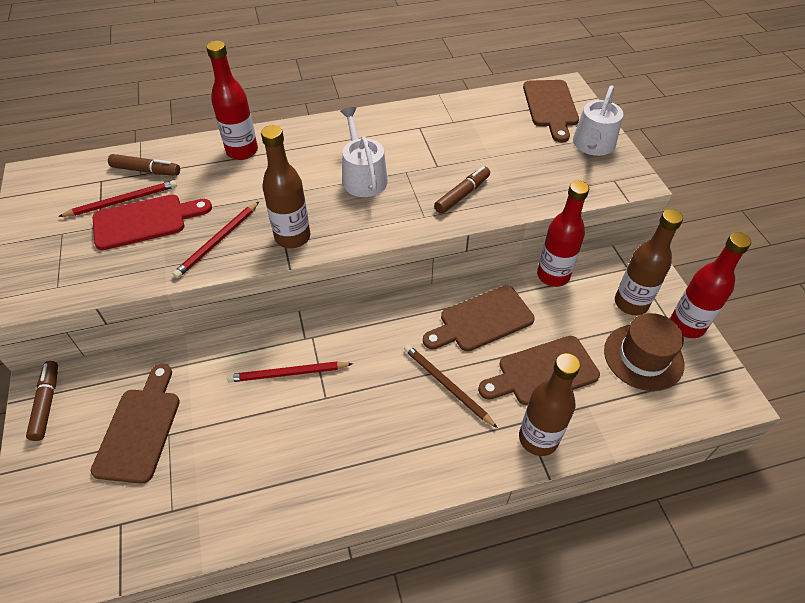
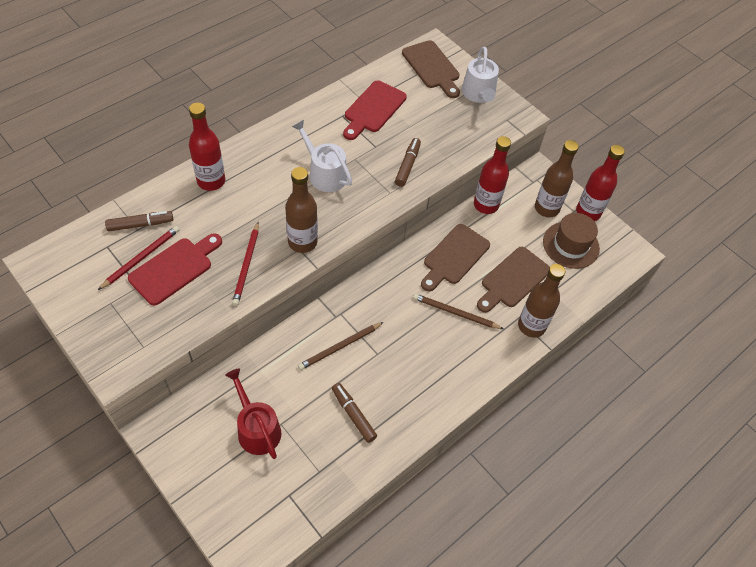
camera: 30 degrees left, 5 degrees up
(47, 404) = (169, 441): brown marker -> brown marker (353, 415)
(140, 429) = (256, 428): brown cutting board -> red watering can
(288, 373) = (340, 347): red pencil -> brown pencil
(457, 130) = (373, 109): none -> red cutting board

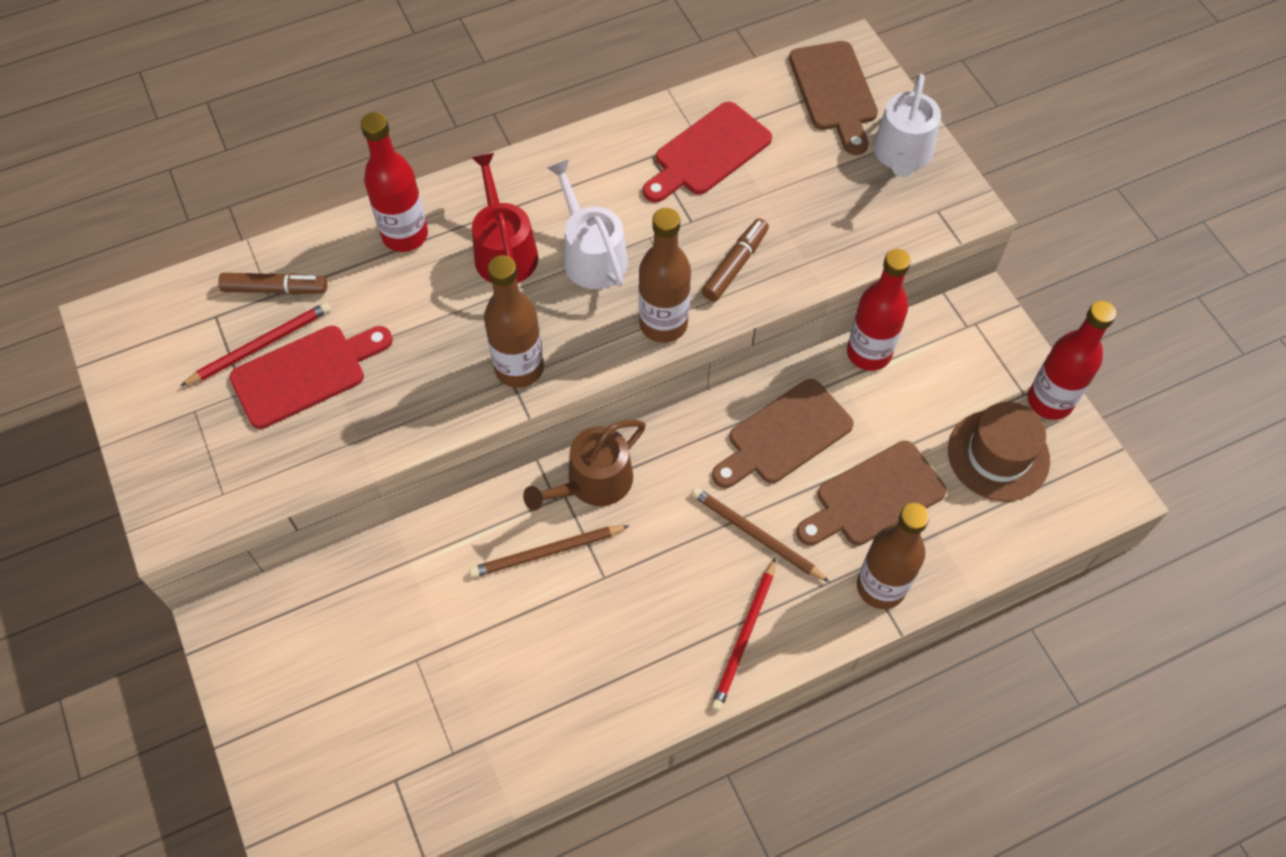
camera: 20 degrees right, 5 degrees up
(246, 265) = (418, 390): red pencil -> red pencil (744, 637)
(256, 428) = (376, 658): red watering can -> red watering can (504, 250)
(353, 415) = (534, 672): brown marker -> none
(355, 303) = (593, 482): none -> brown watering can
(546, 208) = (975, 379): brown bottle -> brown bottle (663, 324)

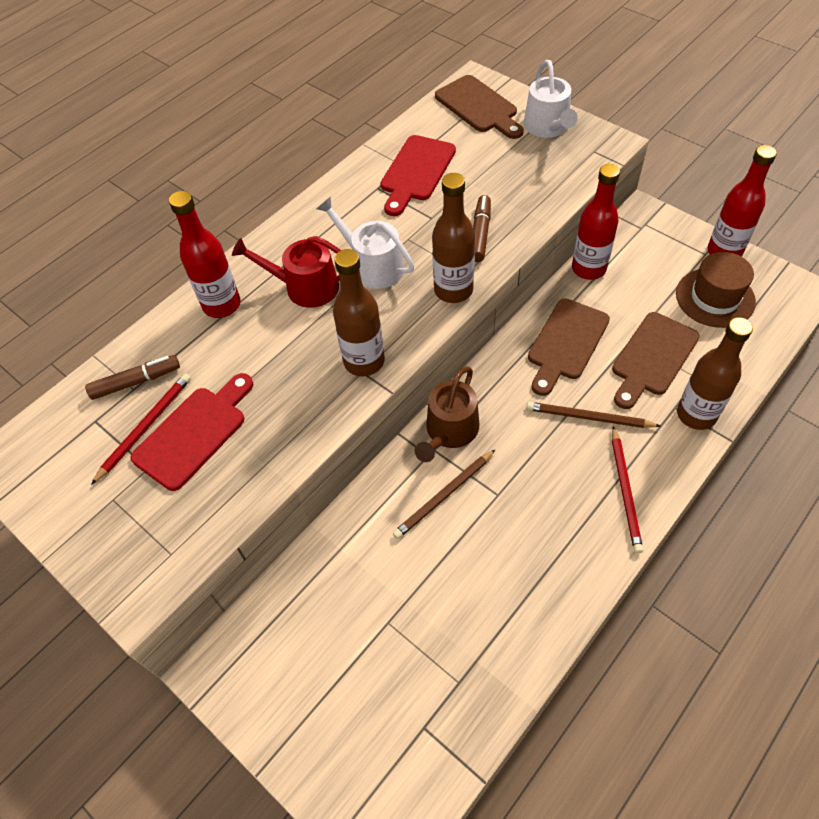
camera: 20 degrees left, 5 degrees down
(504, 250) = (305, 287): red watering can -> red watering can turned 45 degrees counterclockwise

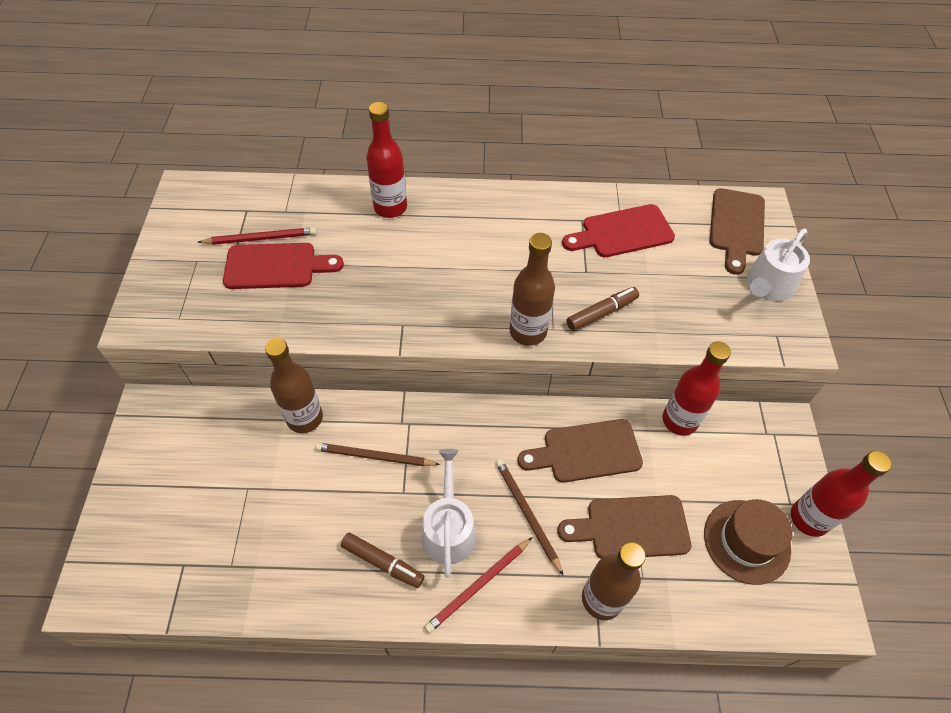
camera: 45 degrees right, 0 degrees up
(136, 382) = (291, 208): brown marker -> brown marker (382, 562)
(305, 287) = (447, 241): red watering can -> none
(364, 361) = (412, 320): brown bottle -> brown bottle (305, 418)
(372, 265) = (504, 266): white watering can -> white watering can (448, 529)
(449, 431) = (433, 423): brown watering can -> none

